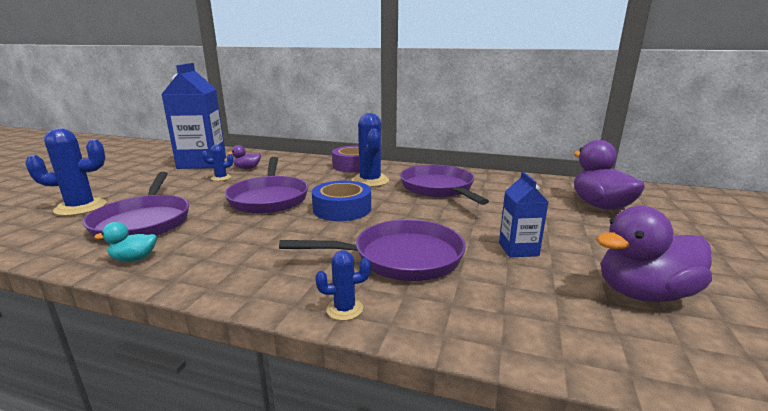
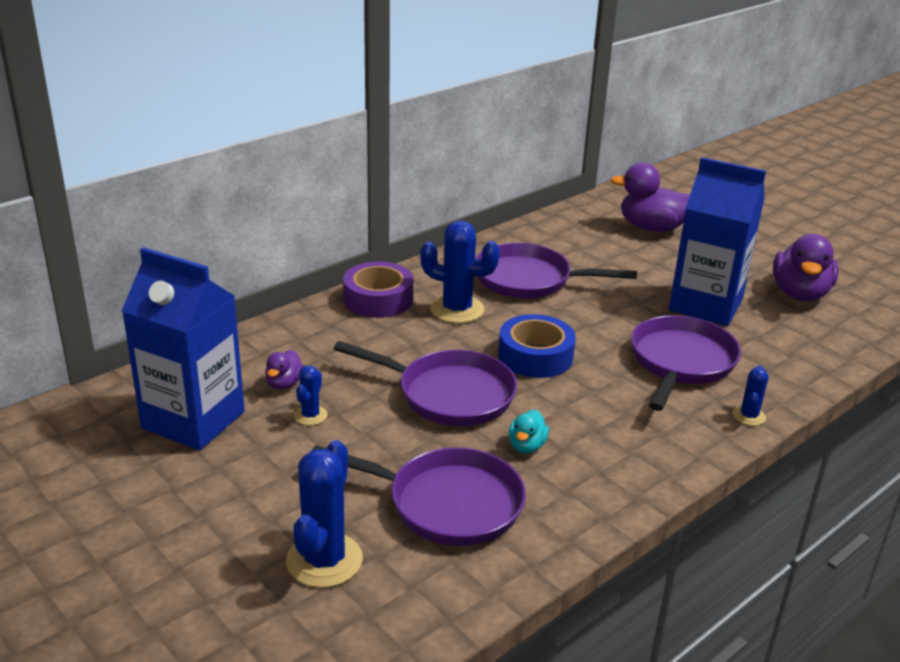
camera: 60 degrees left, 10 degrees up
(134, 259) = (566, 517): turquoise duck -> turquoise duck (526, 446)
(518, 249) = (705, 305): blue carton -> blue carton, size x2.06

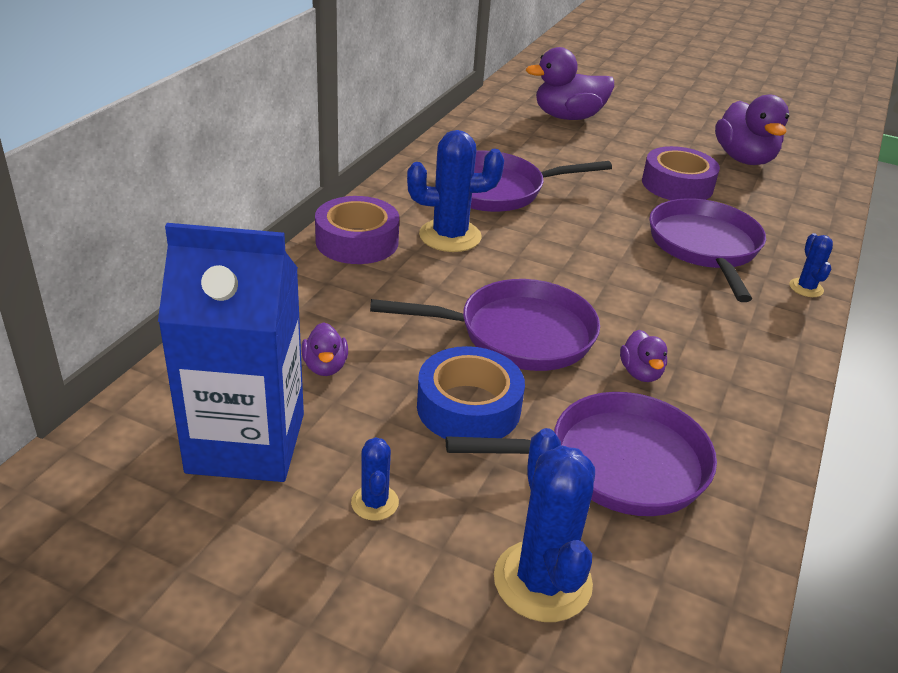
camera: 25 degrees left, 5 degrees up
(310, 415) = (386, 399): blue cactus -> blue cactus (375, 503)
(526, 446) = (640, 373): turquoise duck -> purple duck
(535, 356) = (568, 270): blue tape -> blue tape (468, 407)
(705, 305) = (677, 185): blue carton -> purple tape

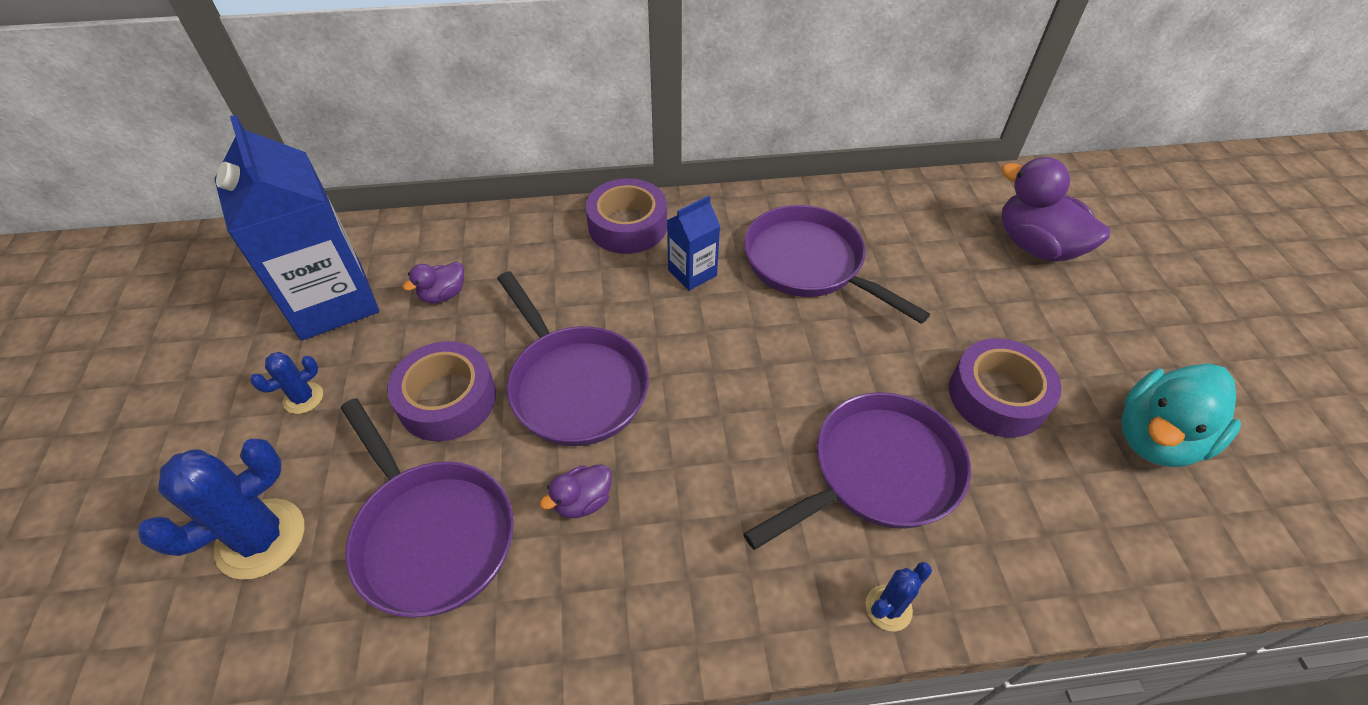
camera: 60 degrees right, 15 degrees up
(450, 236) = (692, 273): blue cactus -> blue carton
(468, 407) = (447, 399): blue tape -> purple tape
(744, 159) = (1156, 438): purple duck -> turquoise duck

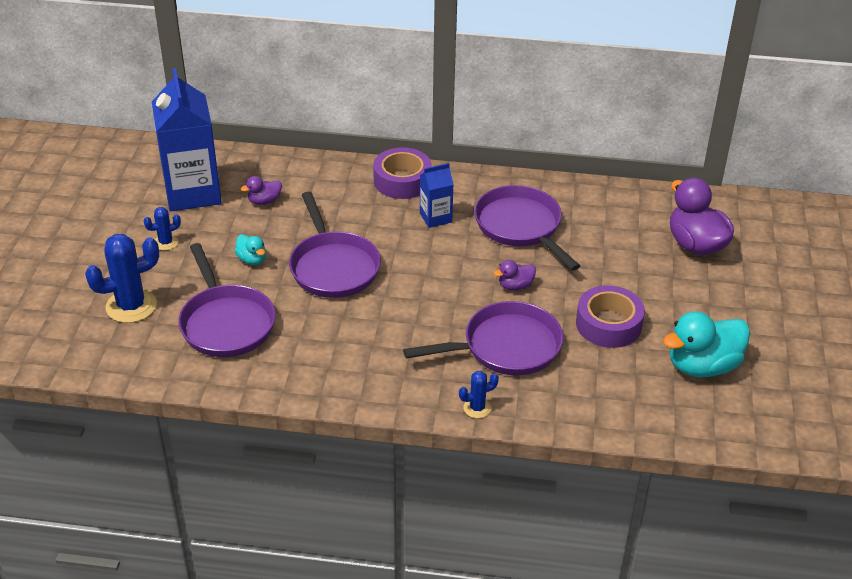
camera: 15 degrees right, 10 degrees down
(447, 399) = (252, 259): purple tape -> turquoise duck
(582, 501) = (318, 325): purple duck -> purple duck (515, 286)

